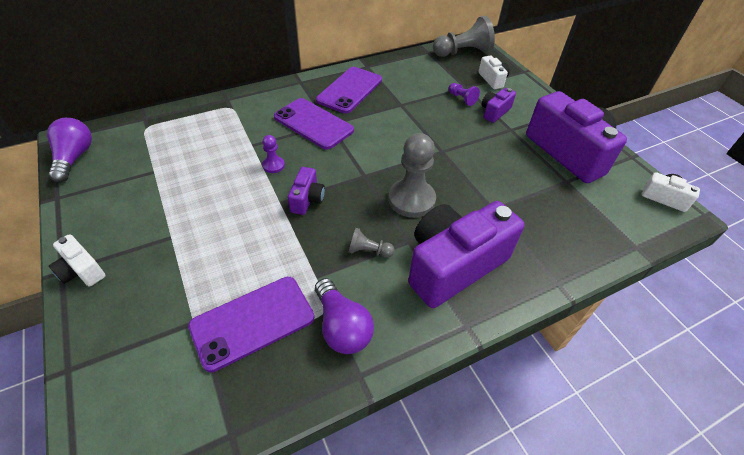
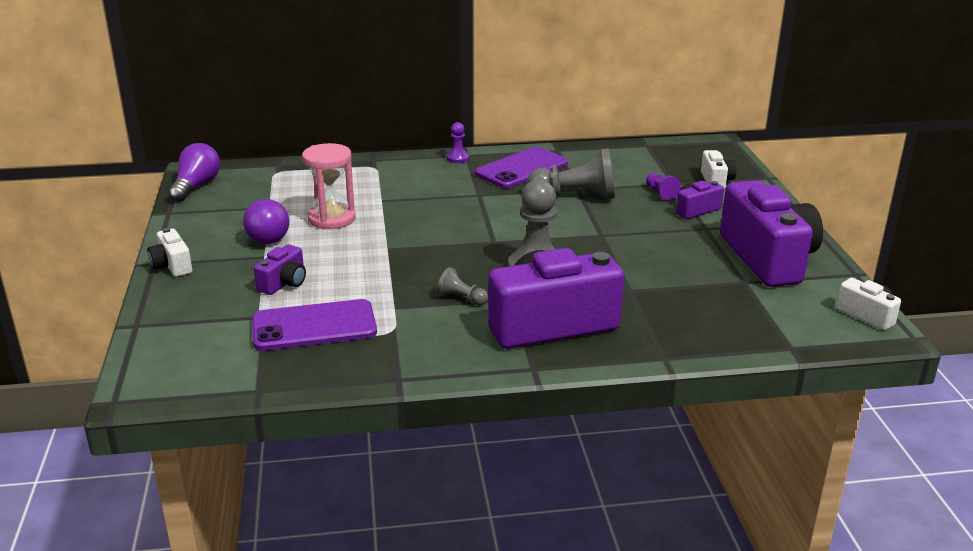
camera: 20 degrees right, 20 degrees down
(217, 175) = (332, 219): none -> pink hourglass
(273, 165) = (396, 219): purple pawn -> purple pawn (458, 158)
(307, 199) = (418, 250): purple camera -> purple camera (284, 283)
(313, 124) = (461, 192): purple phone -> none
(342, 326) = (400, 345): purple light bulb -> purple light bulb (269, 235)
(462, 52) = (694, 150): grey pawn -> grey pawn (576, 196)

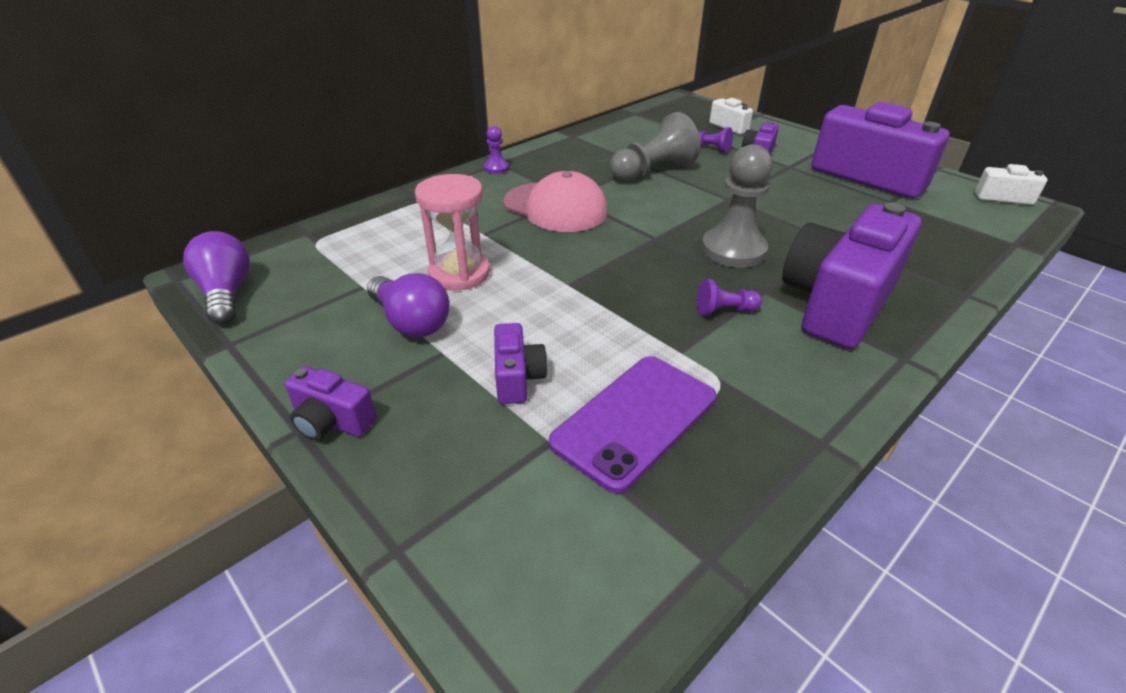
camera: 35 degrees left, 10 degrees up
(172, 266) = (332, 421): white camera -> purple camera
(456, 199) = (555, 207): none -> pink cap
(462, 298) = (724, 310): grey pawn -> purple pawn
(521, 169) = (569, 161): purple phone -> none

